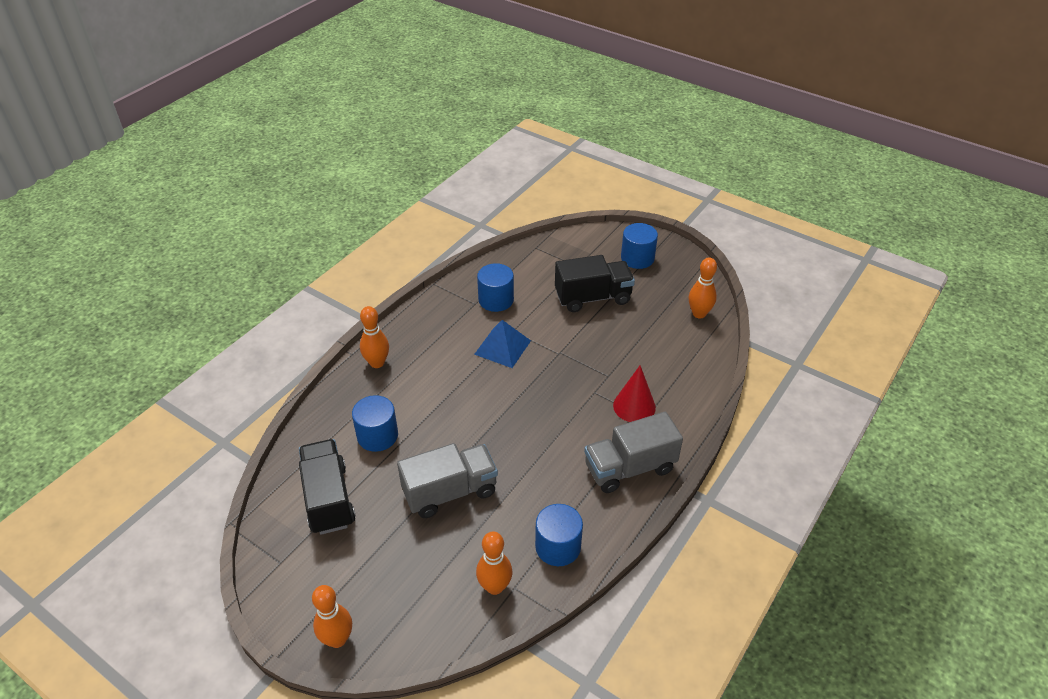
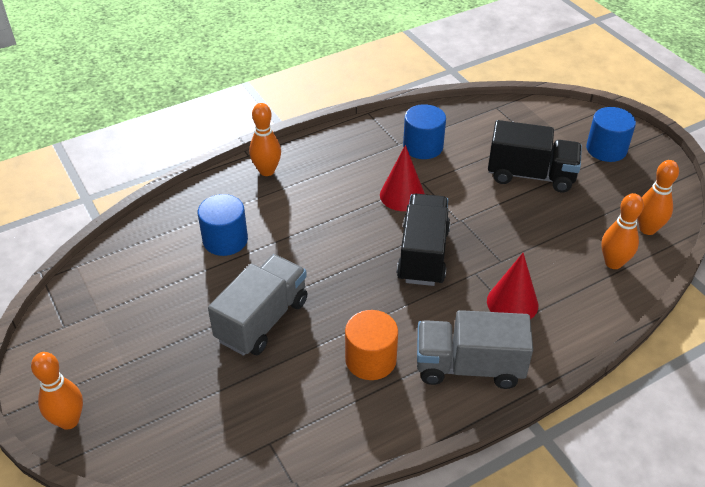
camera: 25 degrees right, 0 degrees up
(328, 499) = (143, 283): black truck -> black truck (423, 255)
(450, 492) = (262, 320): grey truck -> grey truck turned 60 degrees counterclockwise
(495, 587) = (249, 433): orange bowling pin -> orange bowling pin (613, 263)
(502, 347) = (402, 195): blue pyramid -> red cone
(554, 491) = (370, 359): none -> orange cylinder
(558, 546) = (340, 419): blue cylinder -> none

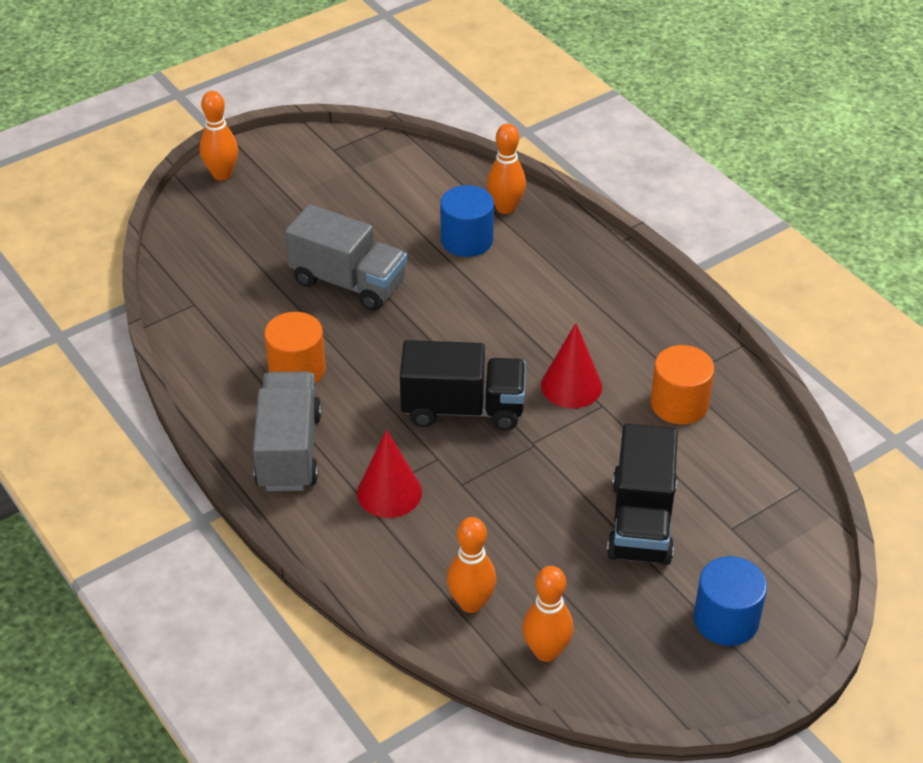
camera: 85 degrees right, 0 degrees up
(267, 171) = (594, 259): orange bowling pin -> orange bowling pin (505, 208)
(423, 146) = (679, 404): blue cylinder -> orange cylinder

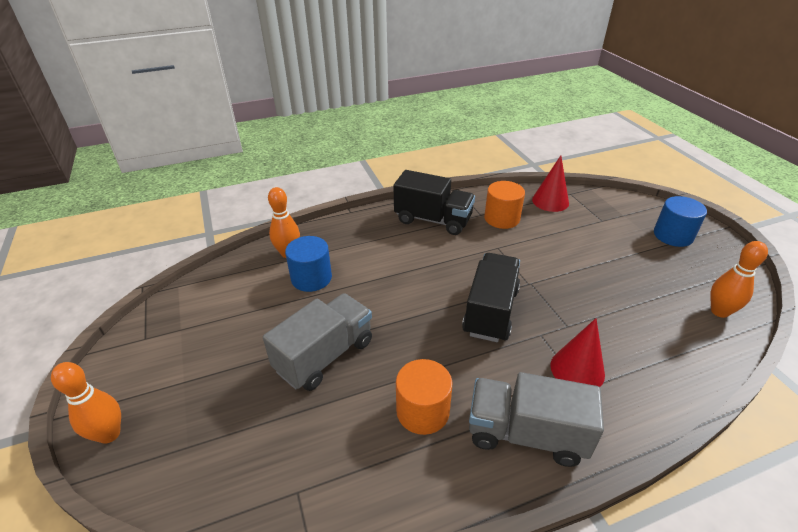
camera: 75 degrees left, 5 degrees down
(471, 603) = (685, 341): orange bowling pin -> none
(571, 386) = (478, 256): red cone -> red cone (550, 201)
(641, 521) = (600, 251): black truck -> black truck (433, 220)

